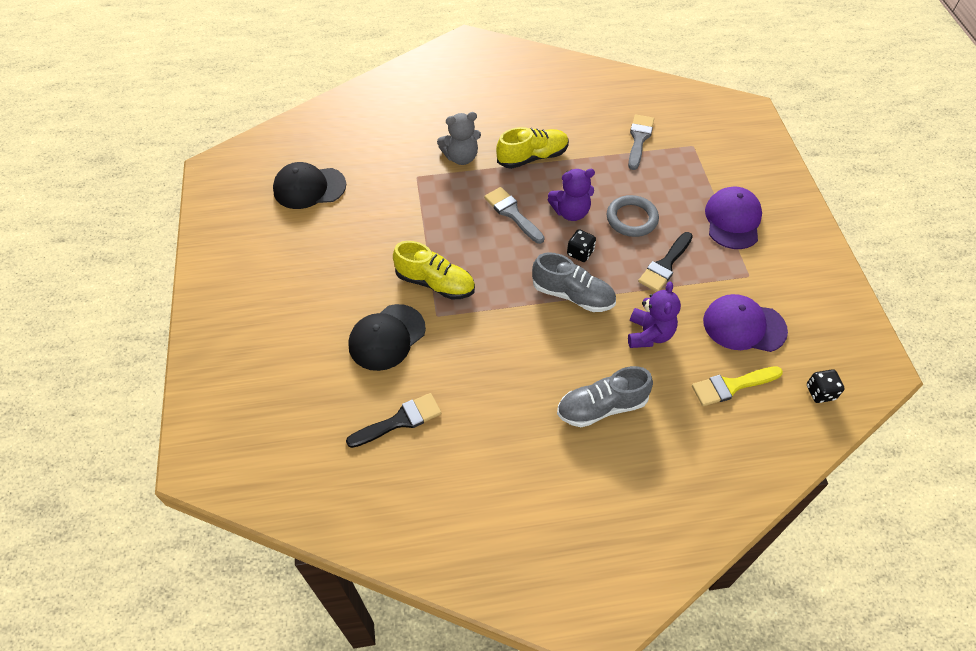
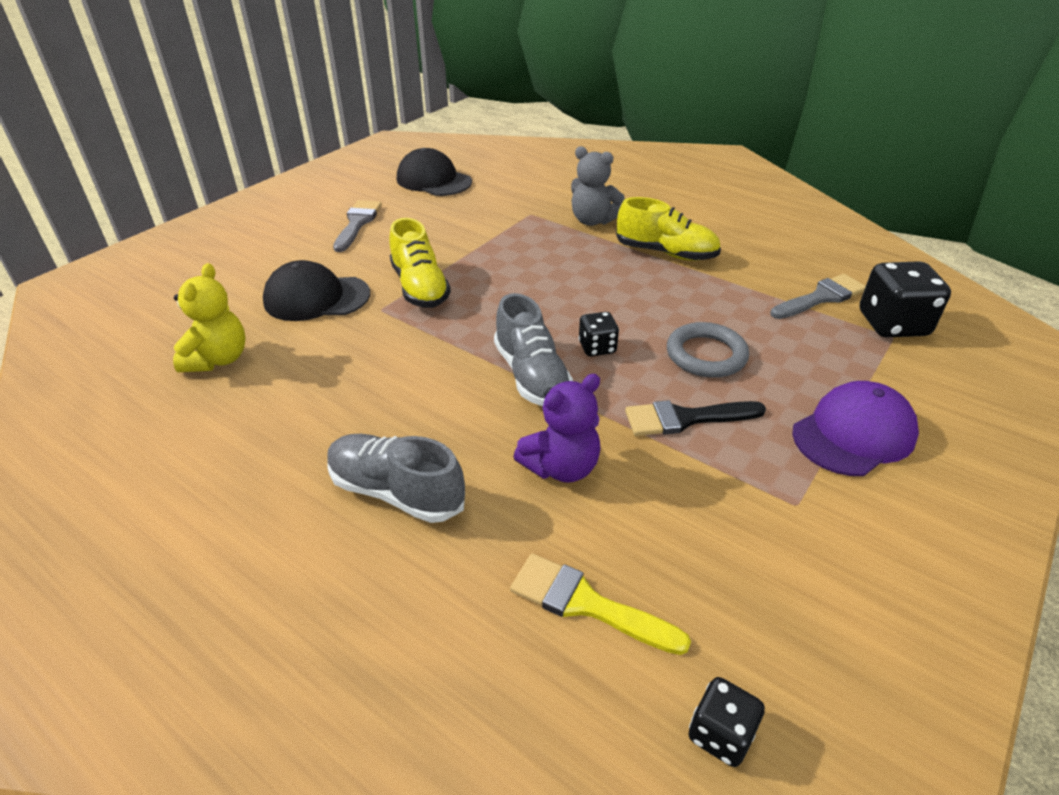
camera: 45 degrees right, 15 degrees down
(400, 420) = (218, 359): black brush -> yellow teddy bear
(512, 213) = (576, 280): grey brush -> grey brush (357, 223)
(570, 212) = (640, 311): purple teddy bear -> none
(685, 137) = (892, 324): none -> black dice
(743, 326) = (707, 551): purple cap -> none

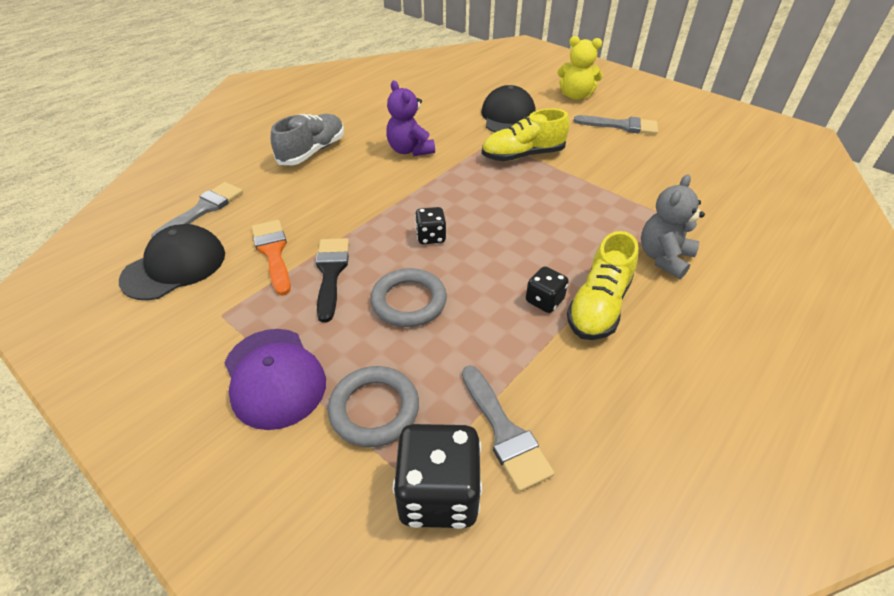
camera: 95 degrees right, 5 degrees up
(218, 359) = (443, 93): yellow teddy bear -> yellow teddy bear (575, 96)
(433, 180) = (722, 160): black cap -> black cap (175, 266)
(531, 375) = (402, 202): grey shoe -> none
(561, 467) = (306, 208): purple teddy bear -> purple teddy bear (410, 150)
(586, 604) = (203, 209): yellow brush -> grey brush
(667, 481) = (273, 252): none -> orange brush
(720, 734) = (105, 244): black dice -> black dice (544, 301)
(844, 363) = (374, 409): none -> grey ring

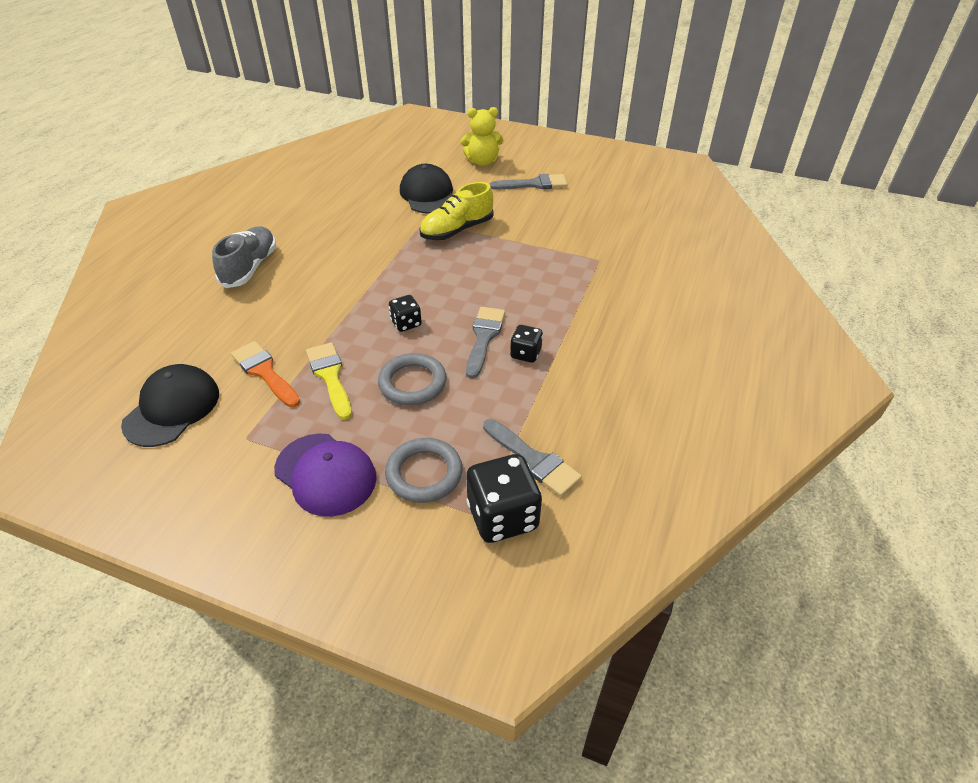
camera: 20 degrees left, 0 degrees up
(203, 209) = (168, 349): grey brush -> grey brush (484, 337)
(331, 273) = (330, 376): black brush -> yellow brush
(410, 150) = (348, 246): purple teddy bear -> none
(598, 306) = (570, 347): yellow shoe -> none
(663, 258) = (607, 296): grey teddy bear -> none

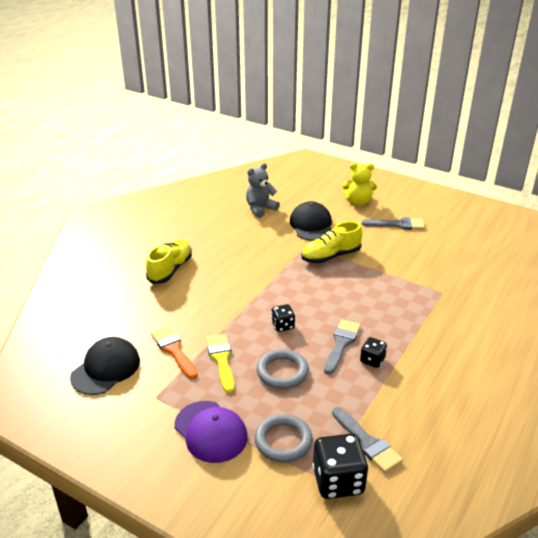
camera: 10 degrees right, 10 degrees down
(250, 268) = (170, 269): grey shoe -> yellow shoe
(360, 181) = (260, 209): none -> grey teddy bear

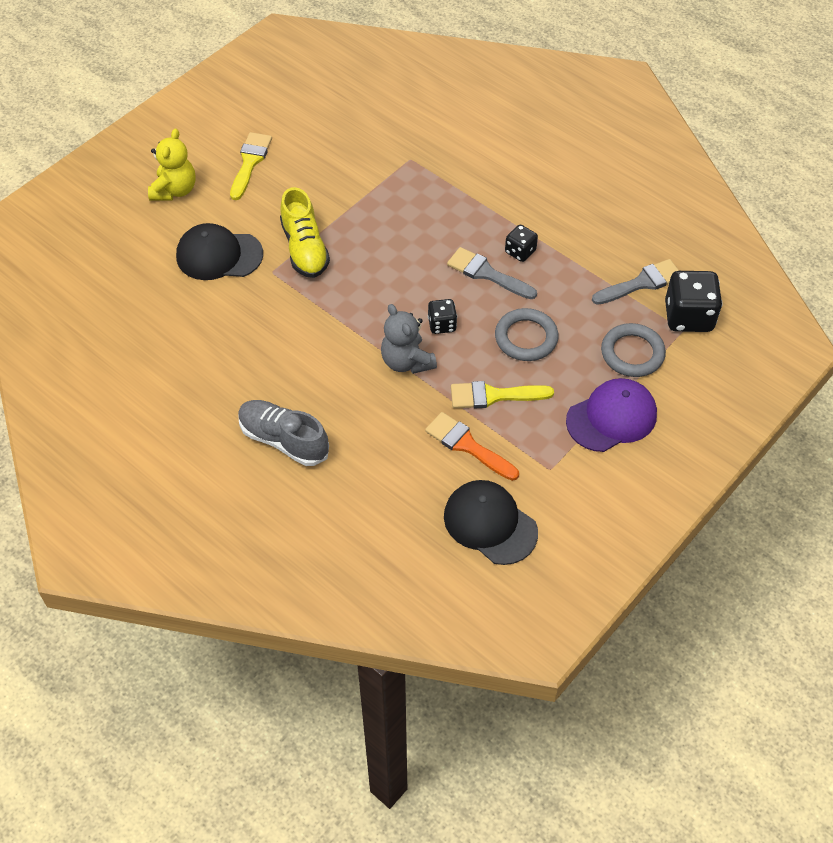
camera: 80 degrees left, 20 degrees up
(170, 269) = (284, 440): yellow shoe -> grey shoe
(174, 350) = (467, 445): orange brush -> orange brush turned 60 degrees clockwise
(260, 209) = (150, 310): grey teddy bear -> grey teddy bear (406, 361)
(397, 224) = (250, 162): grey brush -> yellow brush

